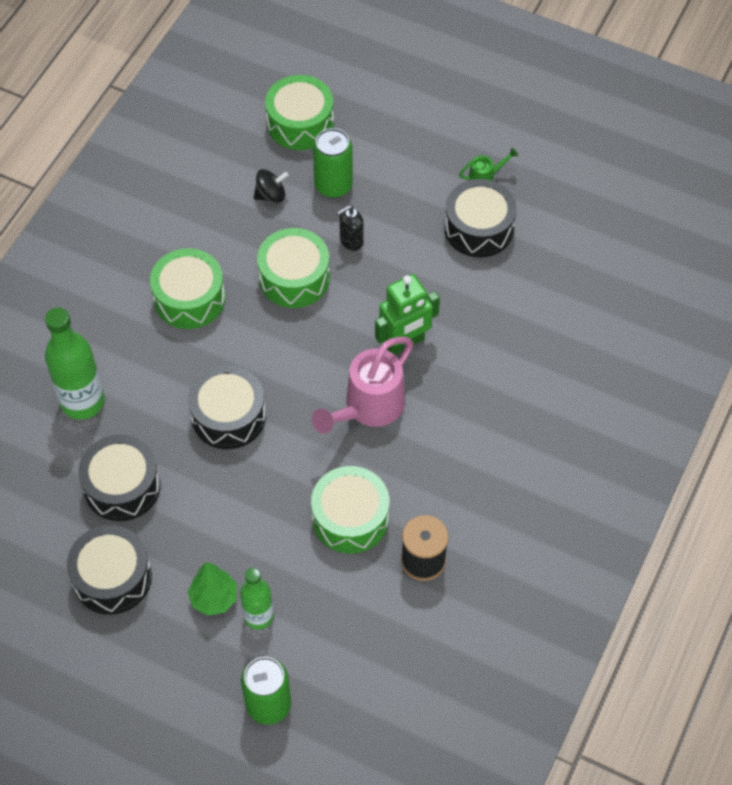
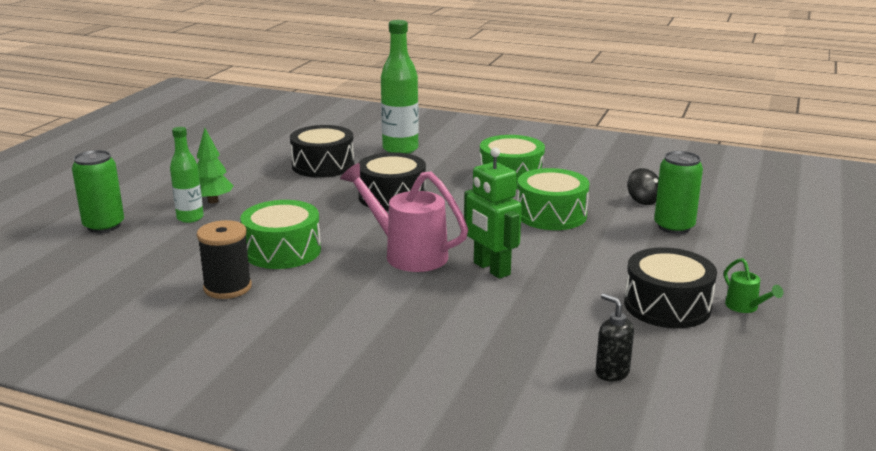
camera: 85 degrees right, 35 degrees down
(112, 577) = (241, 167): black drum -> none
(300, 123) = (741, 208): green drum -> none
(351, 241) = (609, 237): black soap dispenser -> black soap dispenser (611, 373)

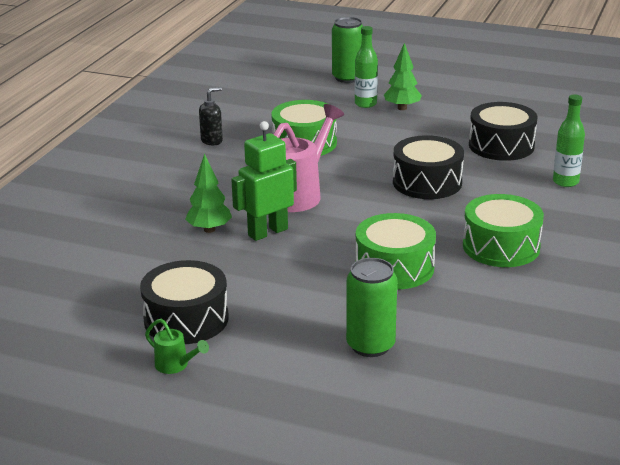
camera: 90 degrees right, 5 degrees up
(227, 287) = (242, 130): black spool -> none
(400, 149) = (565, 182): green bottle -> green bottle, size x0.62
(487, 300) = (209, 229): none -> green tree
(611, 373) = (82, 280): black soap dispenser -> black soap dispenser (212, 141)
(642, 200) = (446, 331): black spinning top -> none
(745, 307) = (175, 365): green watering can -> green watering can turned 120 degrees counterclockwise

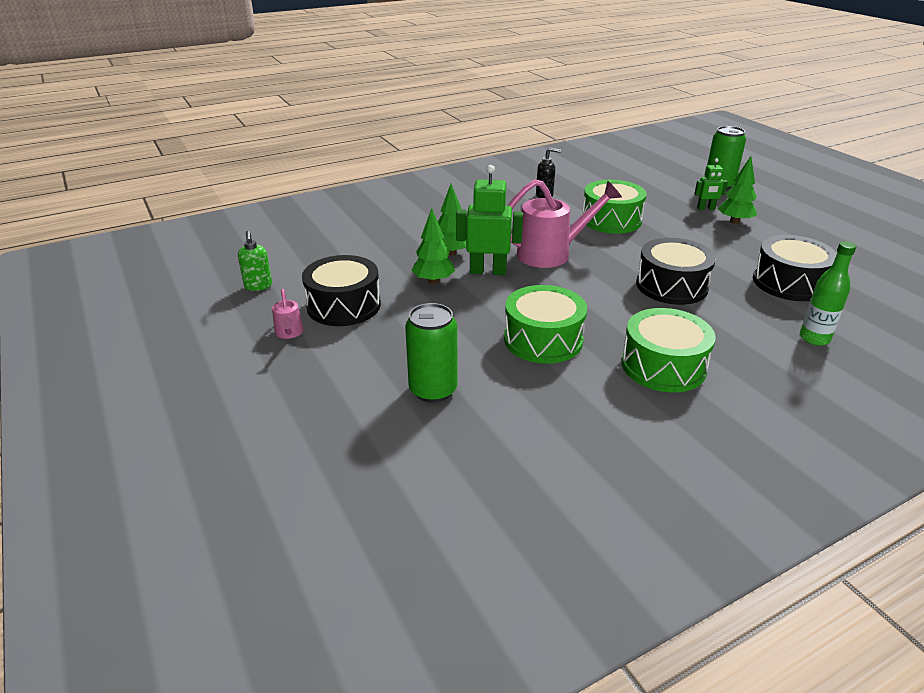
camera: 40 degrees right, 5 degrees up
(68, 342) = (258, 286): none -> green soap dispenser
(175, 365) = (289, 333): green watering can -> pink watering can
(233, 261) = (433, 281): none -> green tree
(365, 104) = (706, 208): green bottle -> green robot

